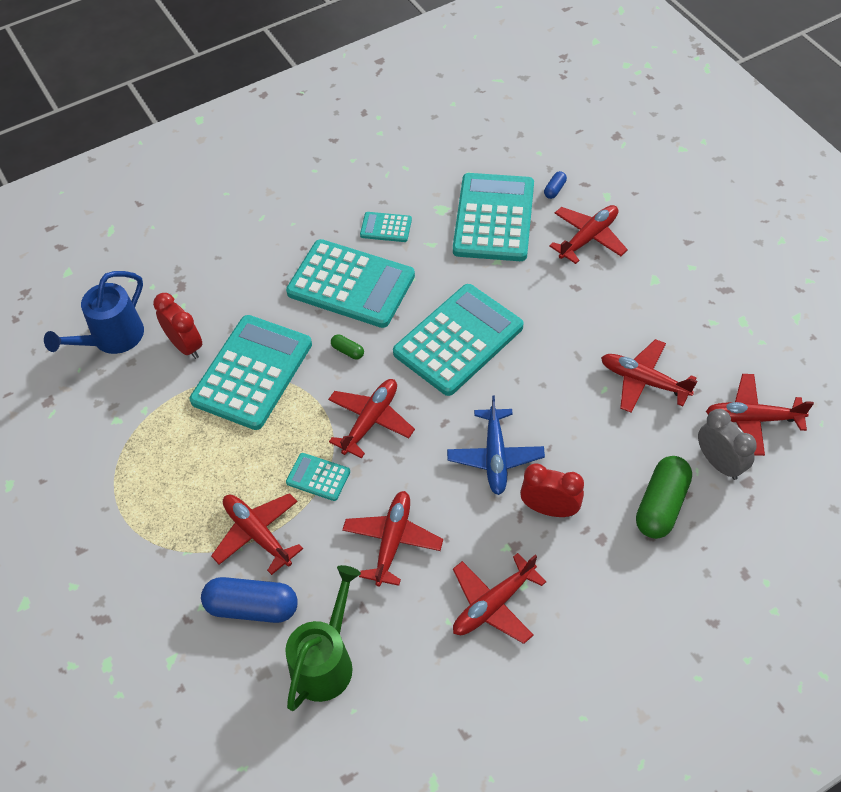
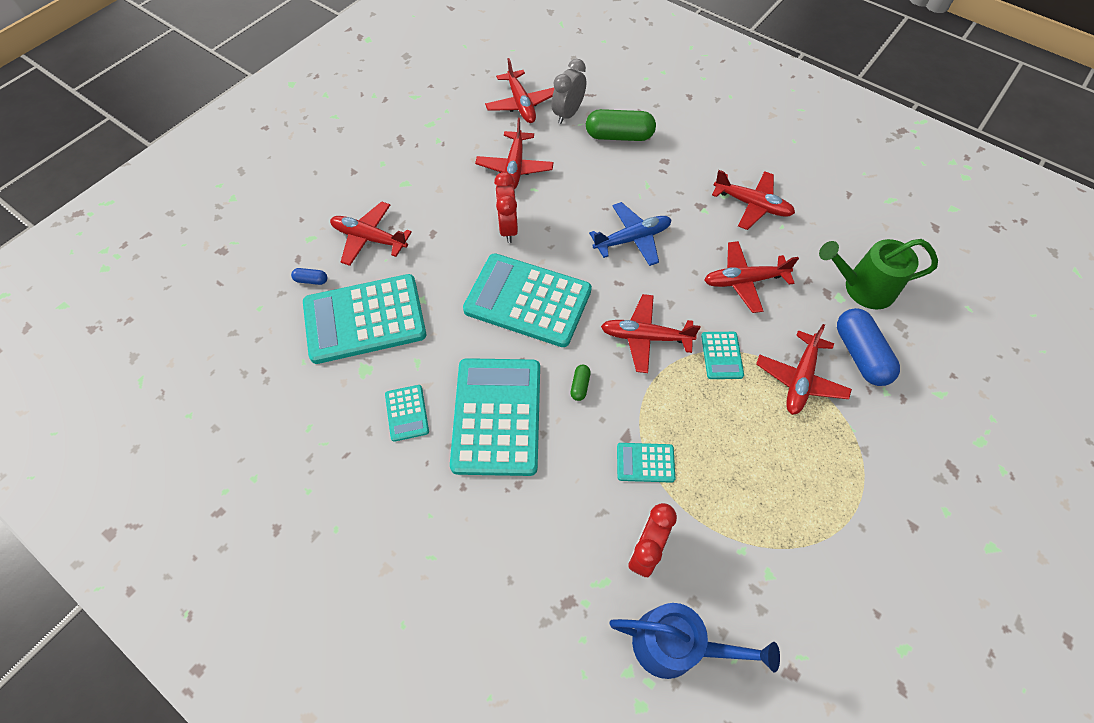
camera: 115 degrees left, 5 degrees up
(252, 372) = (645, 462): turquoise calculator -> turquoise calculator, size x0.45
(549, 509) = (658, 194): red clock -> red clock (508, 228)

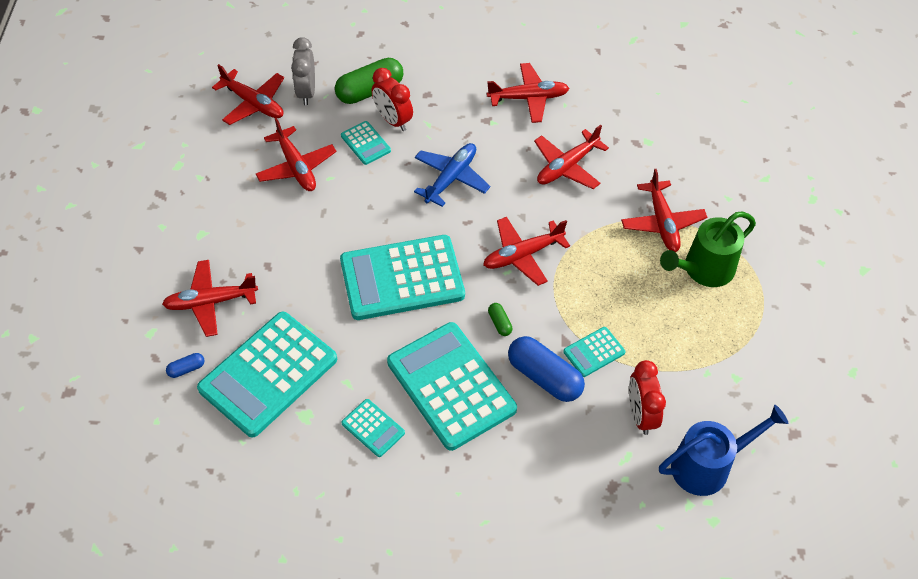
camera: 35 degrees left, 5 degrees down
(508, 228) = (334, 225): red clock -> red clock (393, 120)
(721, 355) = (592, 236): turquoise calculator -> turquoise calculator (365, 143)
(860, 355) = (692, 179): blue capsule -> blue capsule (544, 377)
(862, 288) = (659, 125): green watering can -> green watering can (703, 270)

